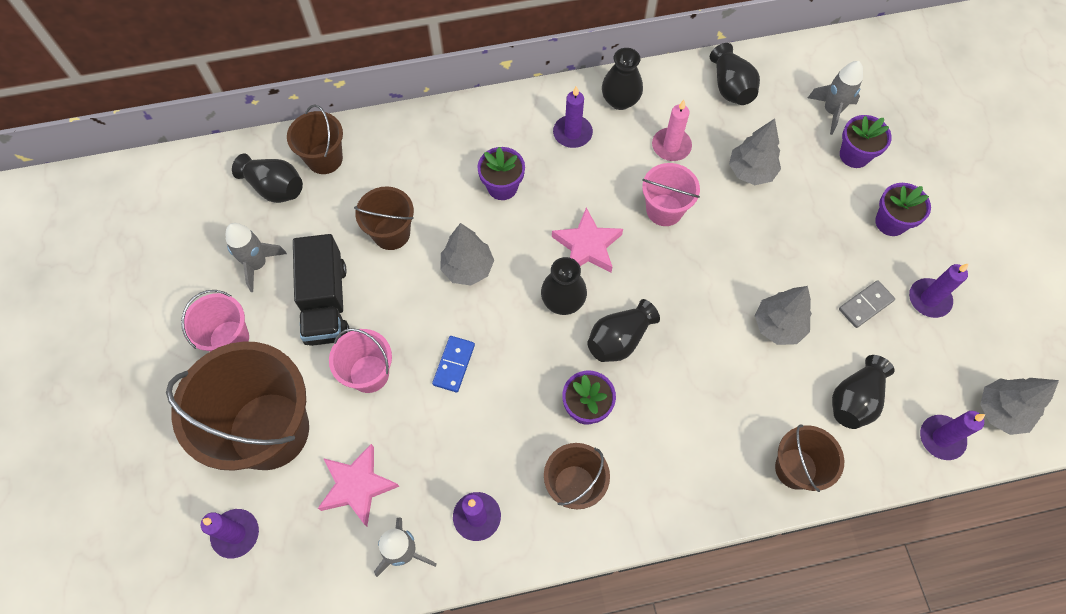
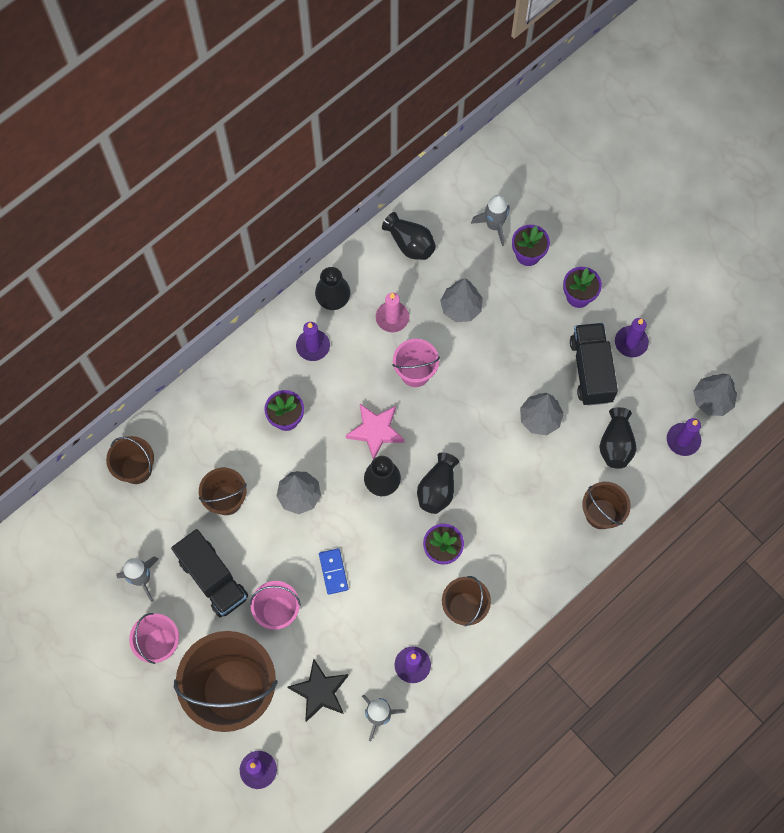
camera: 30 degrees left, 5 degrees up
(275, 188) = (114, 513): black vase -> none
(357, 486) = (320, 691): pink star -> black star
(865, 305) = (591, 370): grey domino -> black truck

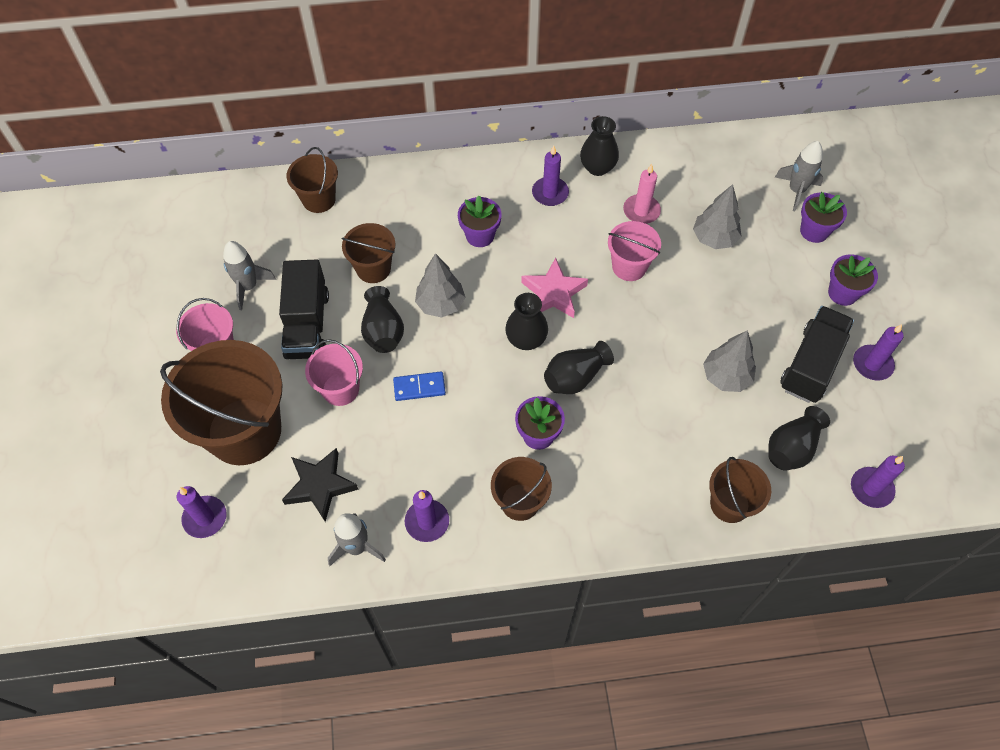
camera: 35 degrees right, 10 degrees down
(333, 571) = (419, 387): blue domino -> blue domino turned 60 degrees clockwise
(410, 244) = (703, 163): black vase -> black vase (383, 331)
(712, 400) = (930, 469): grey tree -> none

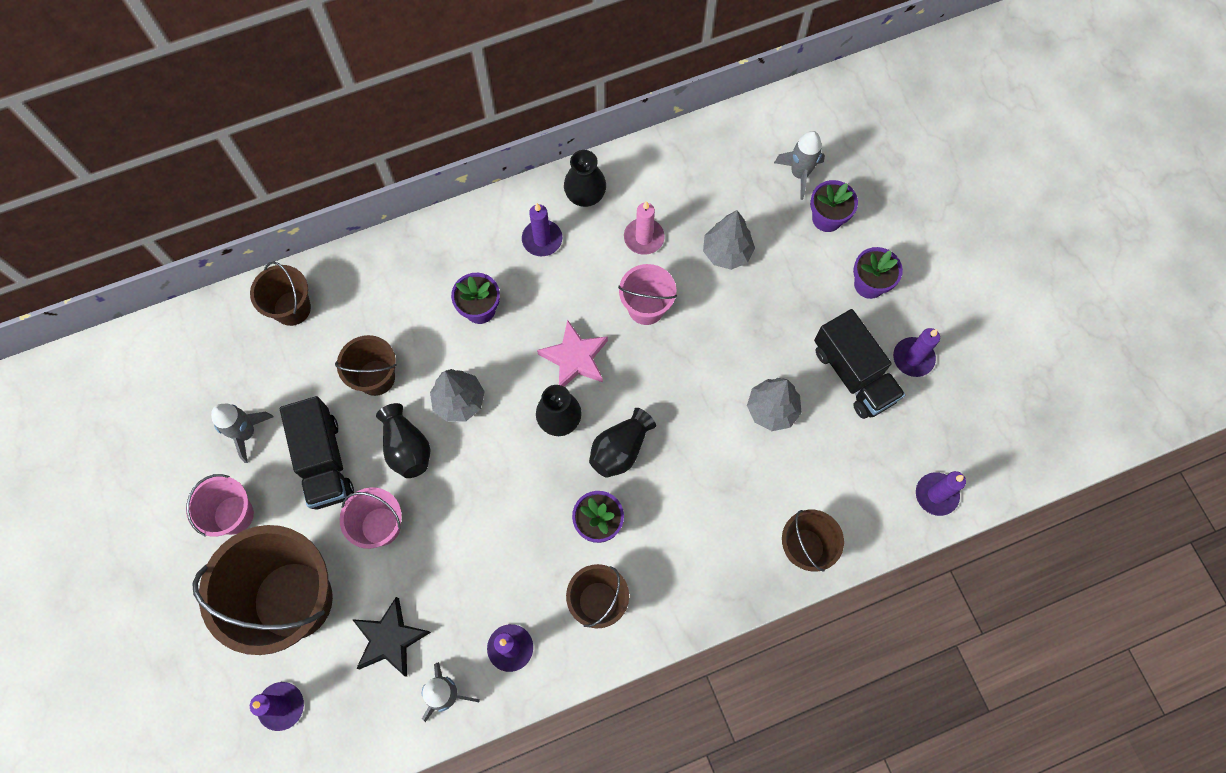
camera: 15 degrees left, 10 degrees up
(419, 387) = (463, 503): blue domino -> none
(791, 448) = (852, 471): black vase -> none
(811, 365) = (853, 374): black truck -> black truck turned 135 degrees clockwise

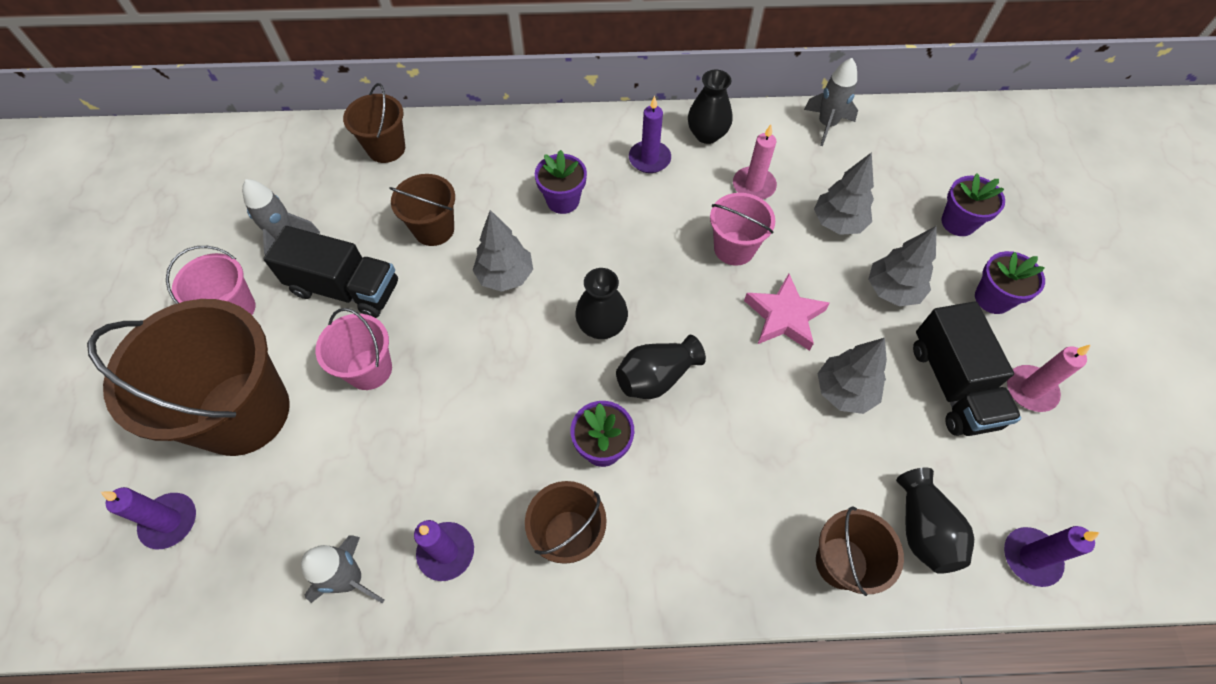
camera: 20 degrees right, 10 degrees down
(324, 461) = (345, 288): black truck -> black truck turned 75 degrees counterclockwise
(390, 639) = (320, 491): black star -> none
(407, 448) = (433, 303): black vase -> black vase (923, 529)
(575, 358) = (641, 273): pink star -> pink star (784, 317)
(787, 304) = (892, 290): none -> grey tree
(799, 174) = (937, 175): grey rocket -> grey rocket (826, 125)
(913, 358) = (1030, 390): purple candle -> pink candle

